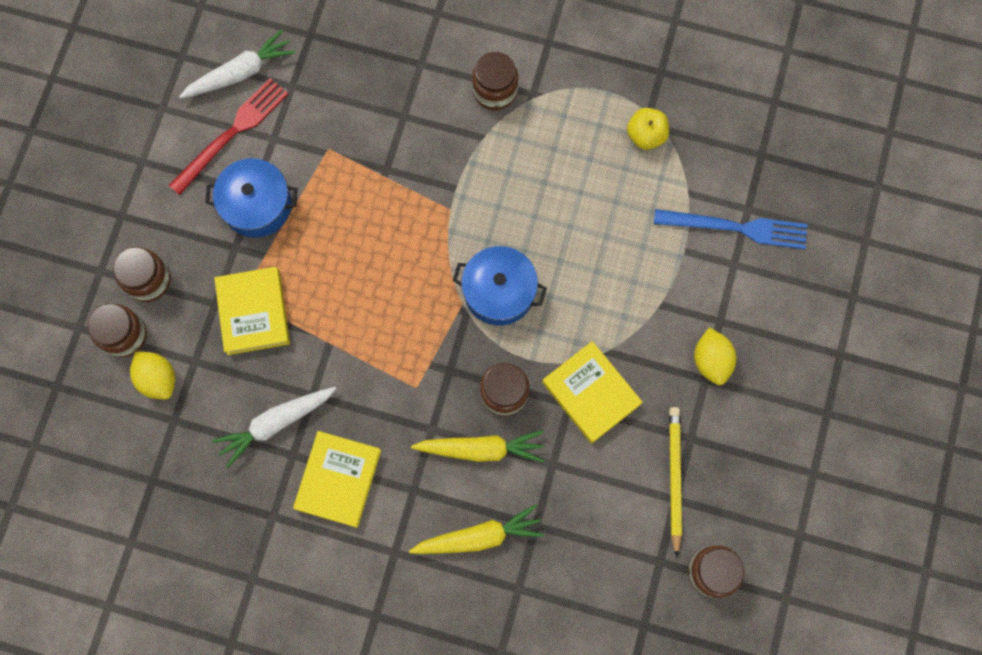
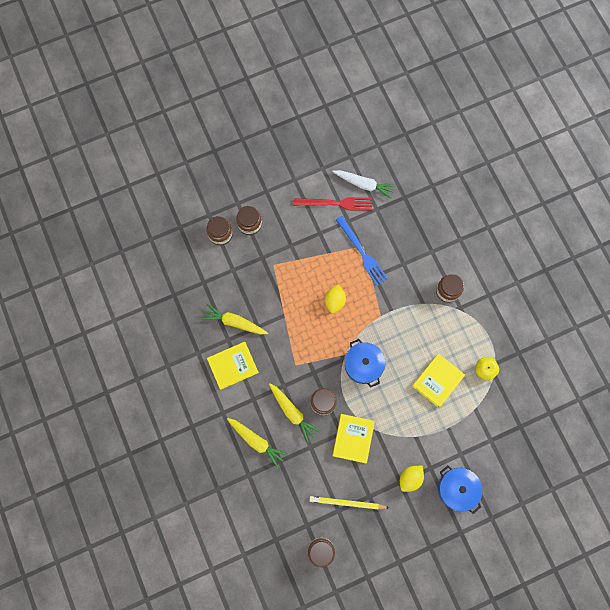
camera: 50 degrees right, 0 degrees up
(158, 379) = (214, 262): yellow lemon -> yellow lemon (334, 301)
(254, 312) = (271, 275): yellow book -> yellow book (437, 381)
(257, 205) = (315, 239): blue pot -> blue pot (457, 489)
(276, 423) = (235, 322): white carrot -> yellow carrot
(674, 478) = (347, 503): yellow pencil -> yellow pencil turned 135 degrees counterclockwise
(736, 228) = (477, 442): blue fork -> blue fork (362, 253)

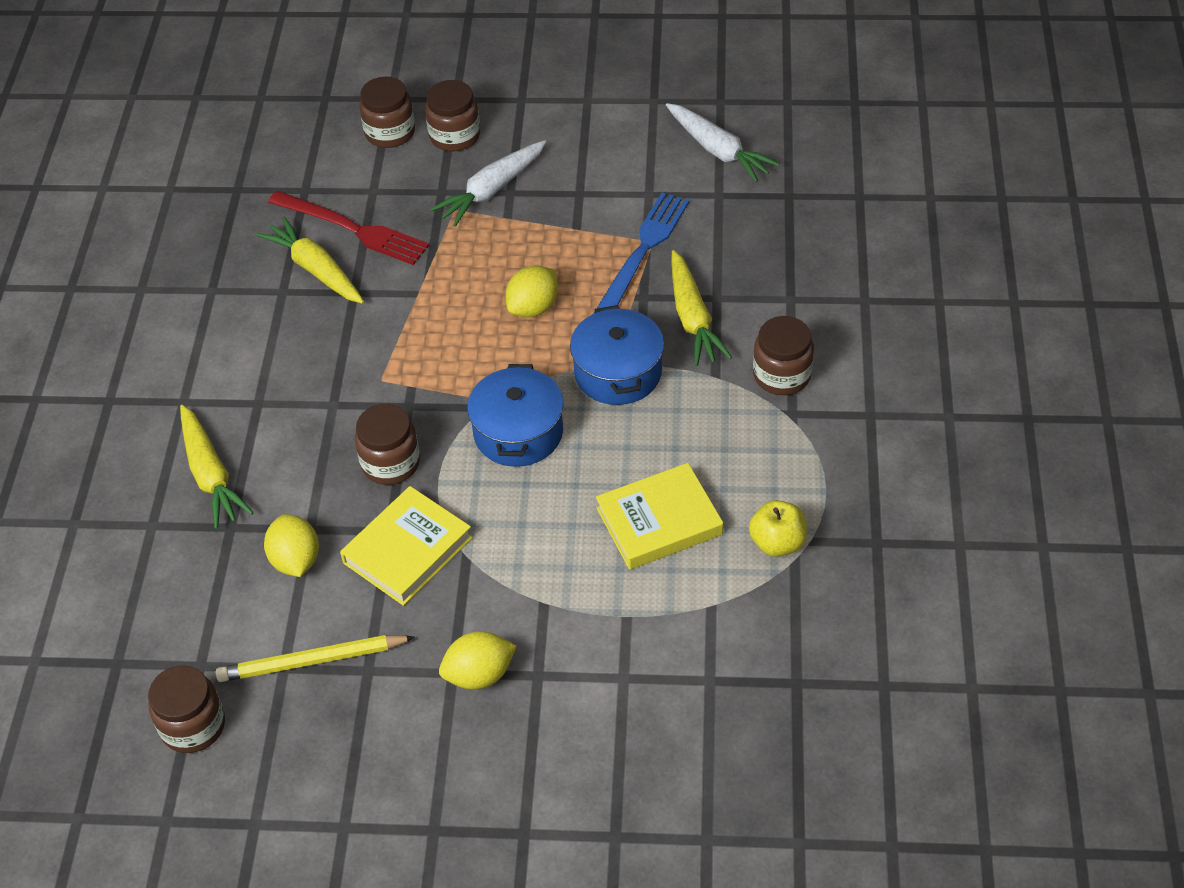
camera: 30 degrees right, 25 degrees down
(233, 366) = (260, 335): yellow book -> none
(283, 247) = (491, 190): none -> white carrot
(292, 412) = (317, 455): yellow carrot -> yellow carrot (692, 318)
(314, 463) = (296, 560): none -> yellow lemon
(336, 203) = (643, 160): red fork -> red fork (352, 229)
(347, 503) = (312, 661): yellow pencil -> yellow pencil turned 45 degrees counterclockwise
(362, 253) = (643, 251): blue fork -> blue fork turned 150 degrees counterclockwise
(457, 489) = (571, 741): blue pot -> blue pot (618, 372)

